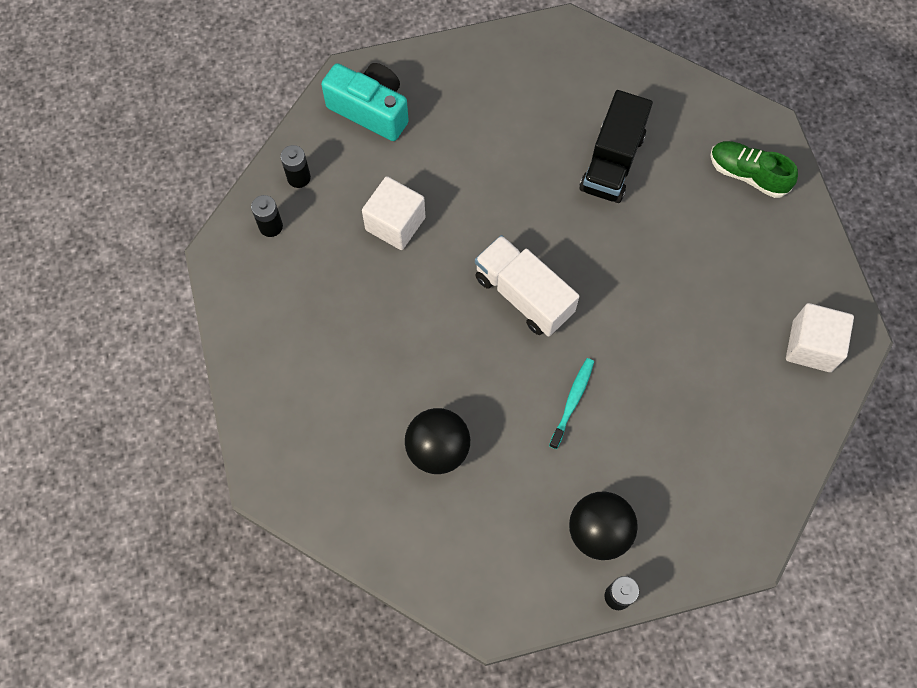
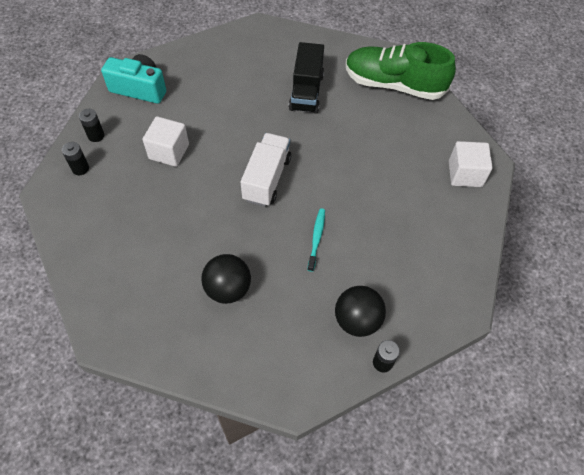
camera: 15 degrees left, 10 degrees down
(523, 295) = (267, 179): white truck -> white truck turned 75 degrees clockwise
(747, 175) = (394, 85): green shoe -> green shoe, size x1.83

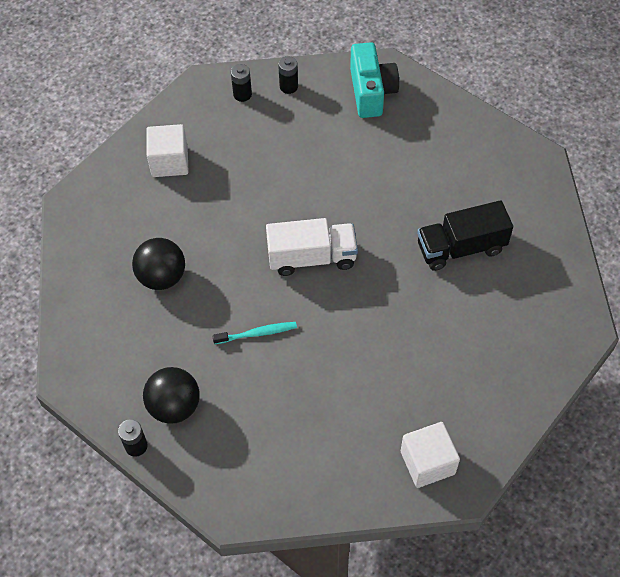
camera: 70 degrees right, 0 degrees up
(169, 151) = (301, 155): white cube -> white cube (169, 162)
(394, 85) = (531, 338): green shoe -> none

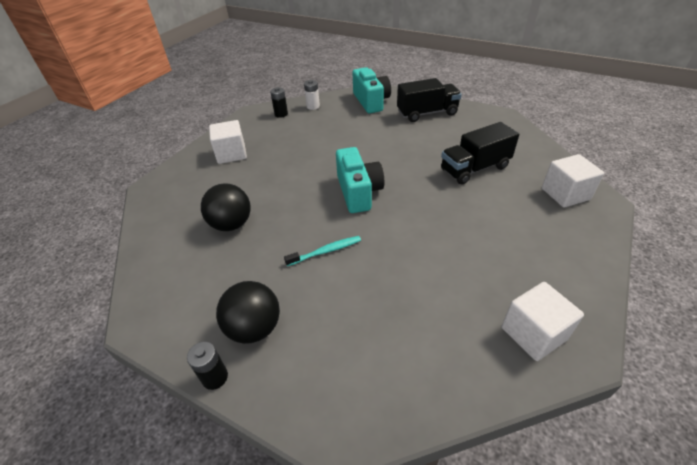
camera: 10 degrees left, 15 degrees down
(288, 86) = (313, 106): black battery -> white battery
(312, 257) = (358, 192): white truck -> turquoise camera
(440, 133) = (427, 113): none -> black truck
(547, 308) = (565, 194): none -> white cube

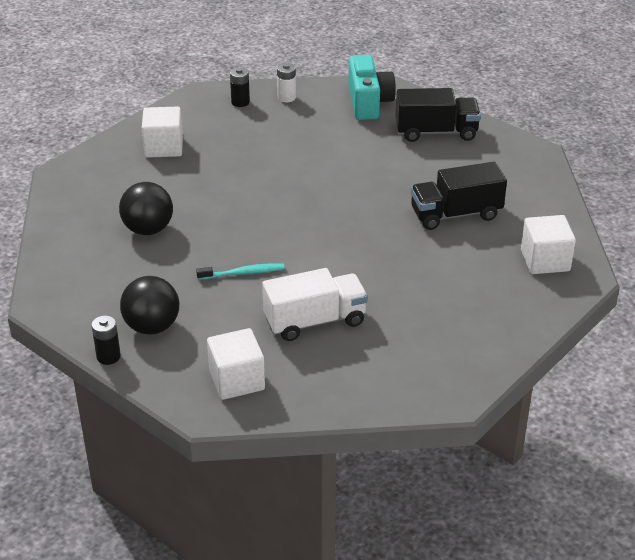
camera: 10 degrees right, 5 degrees down
(358, 192) = (303, 218): turquoise camera -> none
(408, 289) = (315, 321): none -> white truck
(533, 333) = (417, 376): white cube -> white cube (237, 380)

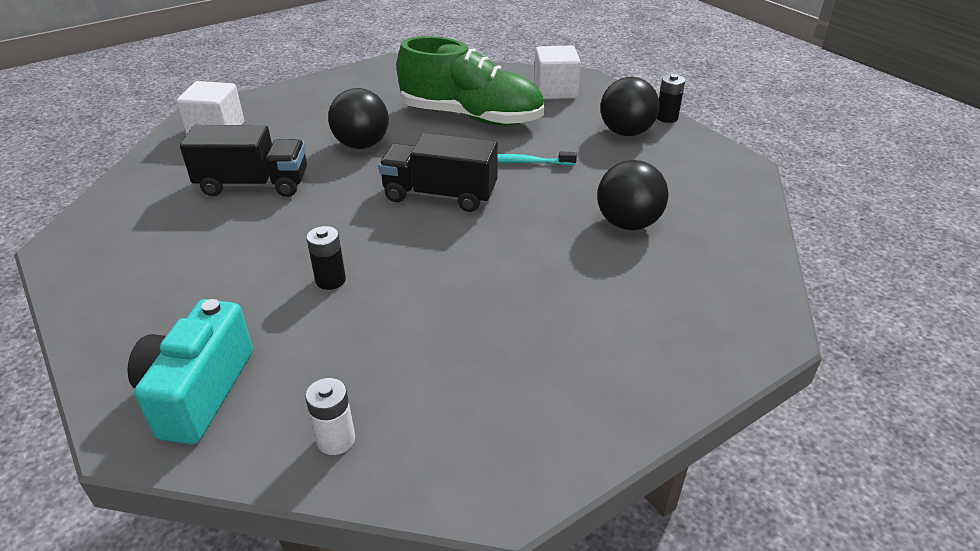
camera: 165 degrees left, 0 degrees up
(164, 147) = (598, 355): white cube -> none
(240, 102) = (431, 446): black battery -> black battery (330, 280)
(315, 321) = (471, 117): white truck -> green shoe
(399, 267) = (362, 145): none -> black ball
(436, 132) = (153, 303): black truck -> black truck (440, 195)

